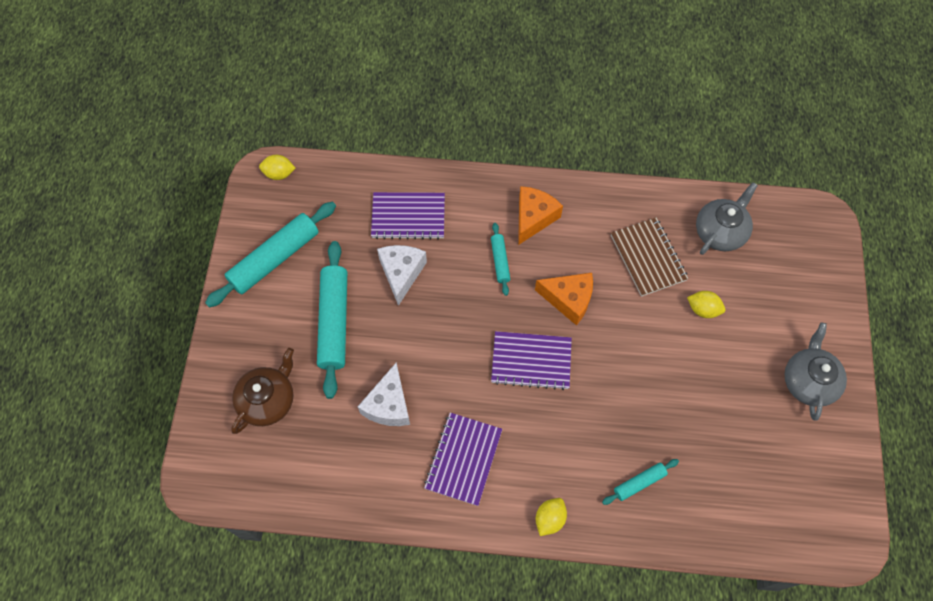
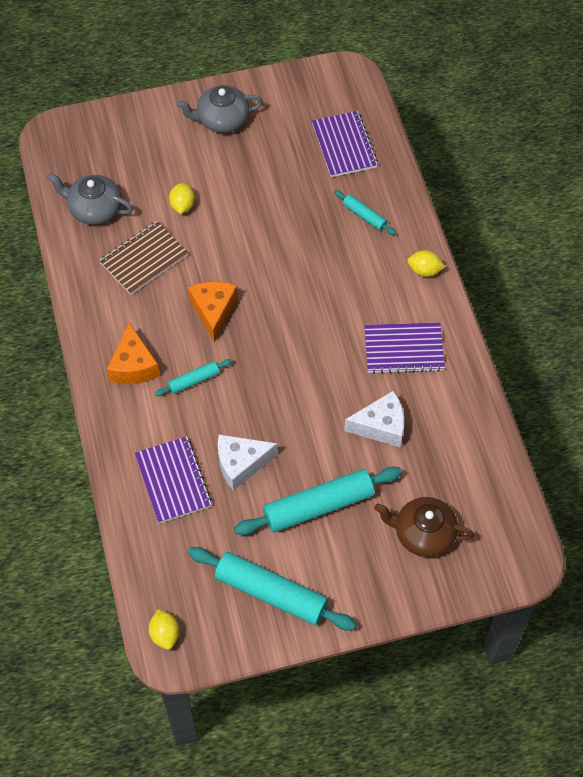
camera: 110 degrees left, 5 degrees down
(531, 361) = (288, 324): purple notebook -> purple notebook (344, 145)
(533, 218) = (133, 366): orange cheese -> orange cheese turned 105 degrees counterclockwise

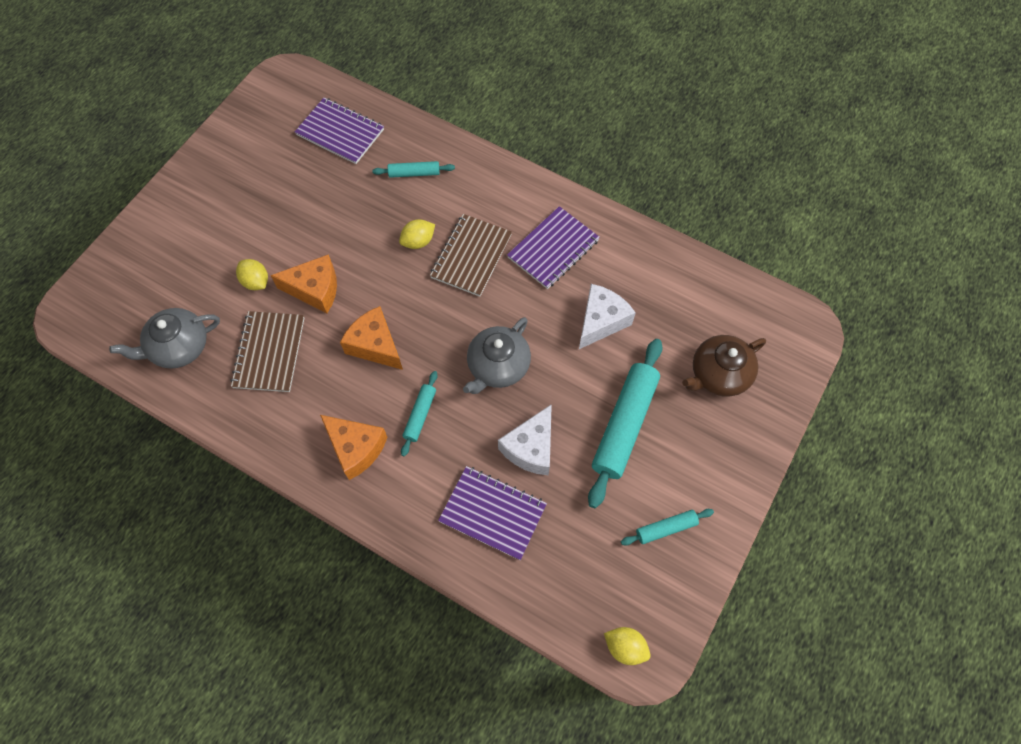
camera: 45 degrees left, 5 degrees up
(214, 242) = (315, 289): none -> orange cheese
(222, 119) = (215, 187): grey teapot -> grey teapot (497, 366)
(271, 593) = (666, 528): turquoise rolling pin -> turquoise rolling pin, size x0.50
(340, 306) = (471, 256): none -> brown notebook
(424, 270) = (503, 178): yellow lemon -> yellow lemon (418, 241)

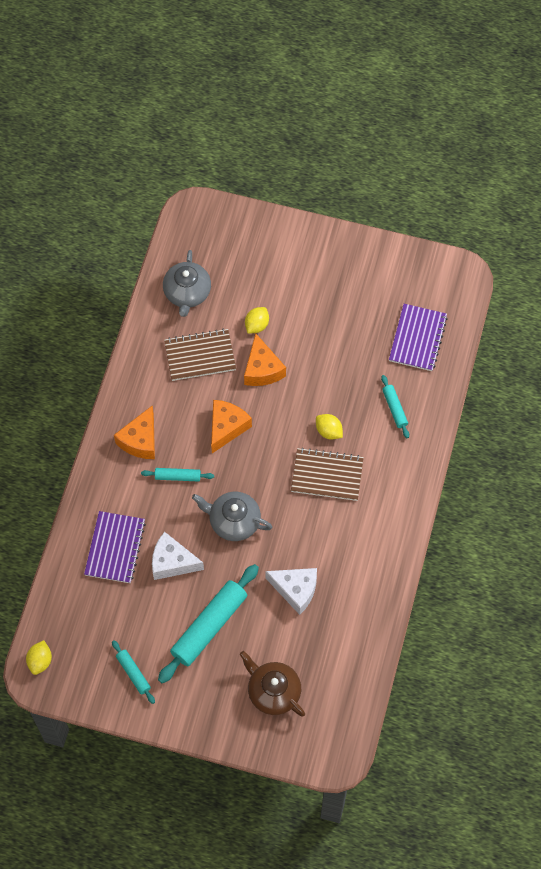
camera: 75 degrees right, 0 degrees up
(178, 347) = (187, 293): grey teapot -> grey teapot turned 135 degrees counterclockwise
(553, 249) = (353, 537): purple notebook -> none
(624, 425) = (209, 626): turquoise rolling pin -> turquoise rolling pin turned 60 degrees counterclockwise

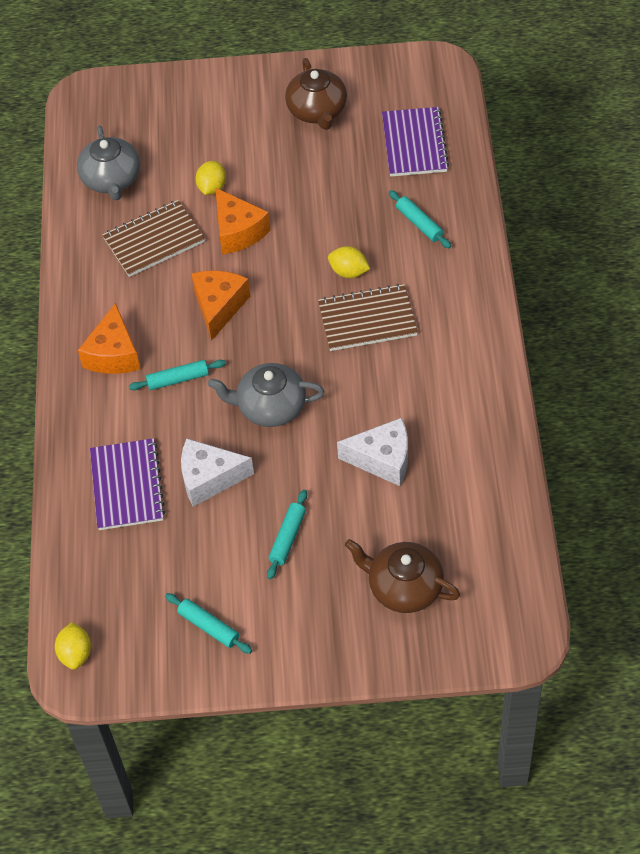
camera: 15 degrees left, 10 degrees down
(209, 626) = (287, 538): turquoise rolling pin -> turquoise rolling pin, size x0.50
(357, 285) = (317, 111): none -> brown teapot

